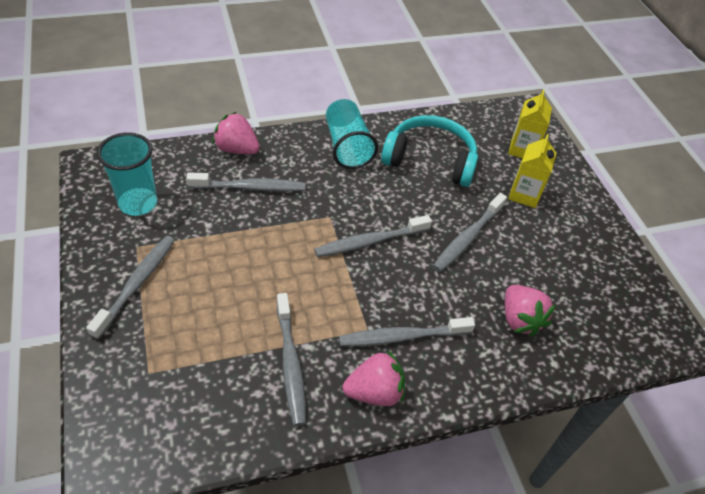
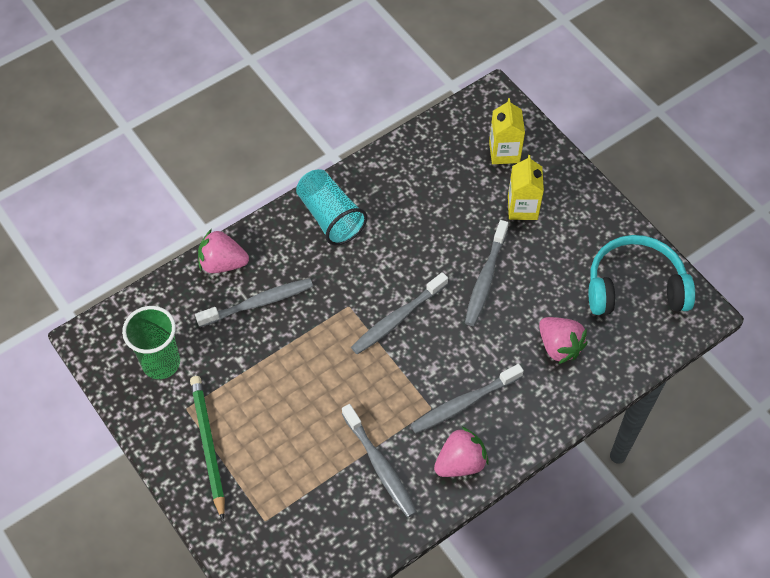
camera: 15 degrees left, 10 degrees up
(136, 284) = (208, 445): grey toothbrush -> green pencil
(138, 203) = (161, 363): turquoise cup -> green cup
(430, 159) = (418, 201): turquoise headphones -> turquoise headphones (635, 286)

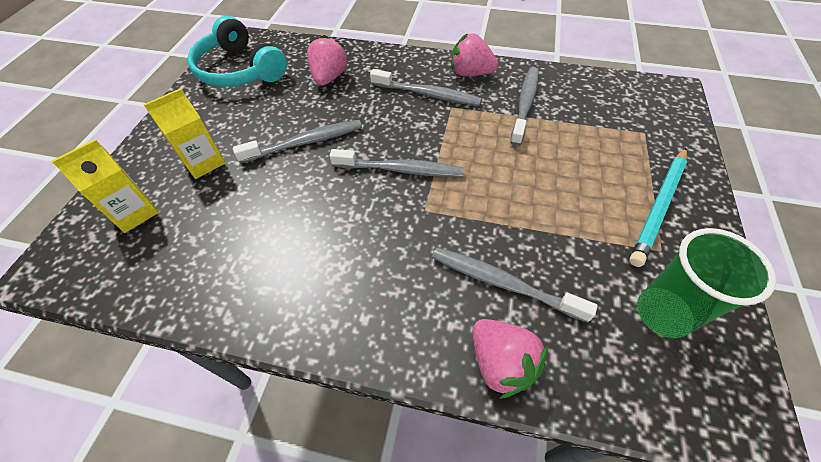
camera: 130 degrees left, 5 degrees down
(208, 445) = (659, 207): green pencil -> turquoise pencil
(330, 217) = (338, 303): turquoise cup -> none

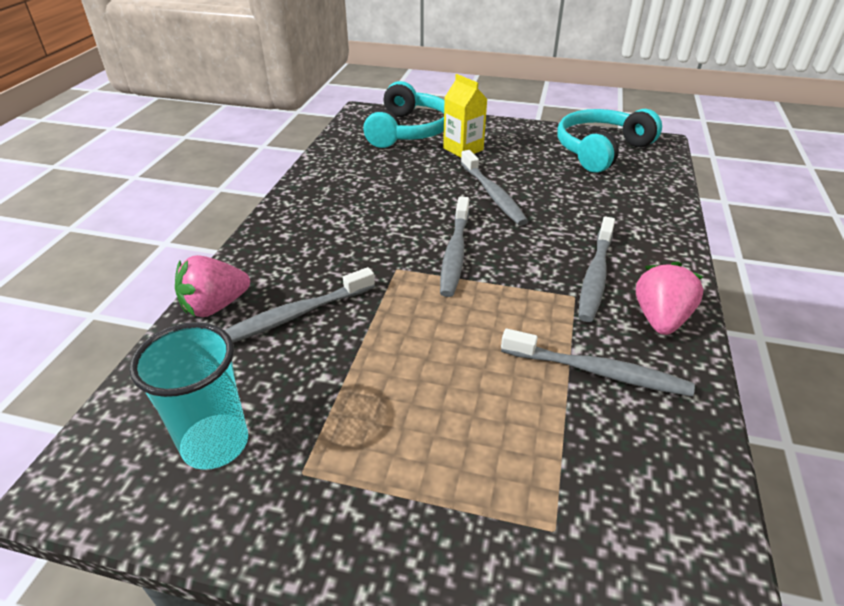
camera: 90 degrees right, 15 degrees down
(134, 213) = (409, 131): yellow carton -> turquoise headphones
(329, 77) = (606, 202): pink strawberry -> none
(503, 283) = (294, 316): grey toothbrush -> grey toothbrush turned 150 degrees counterclockwise
(659, 207) = (378, 495): turquoise pencil -> none
(662, 313) = (215, 444): green cup -> turquoise cup

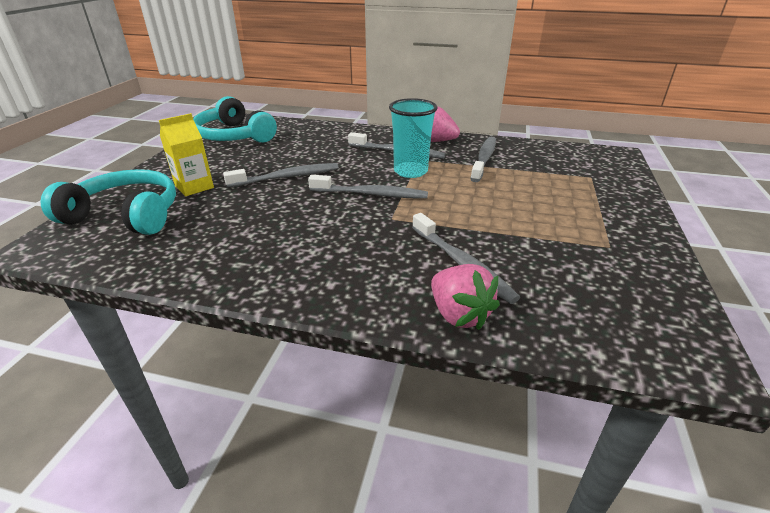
camera: 90 degrees left, 5 degrees down
(215, 444) = (613, 285): turquoise cup -> turquoise cup (410, 171)

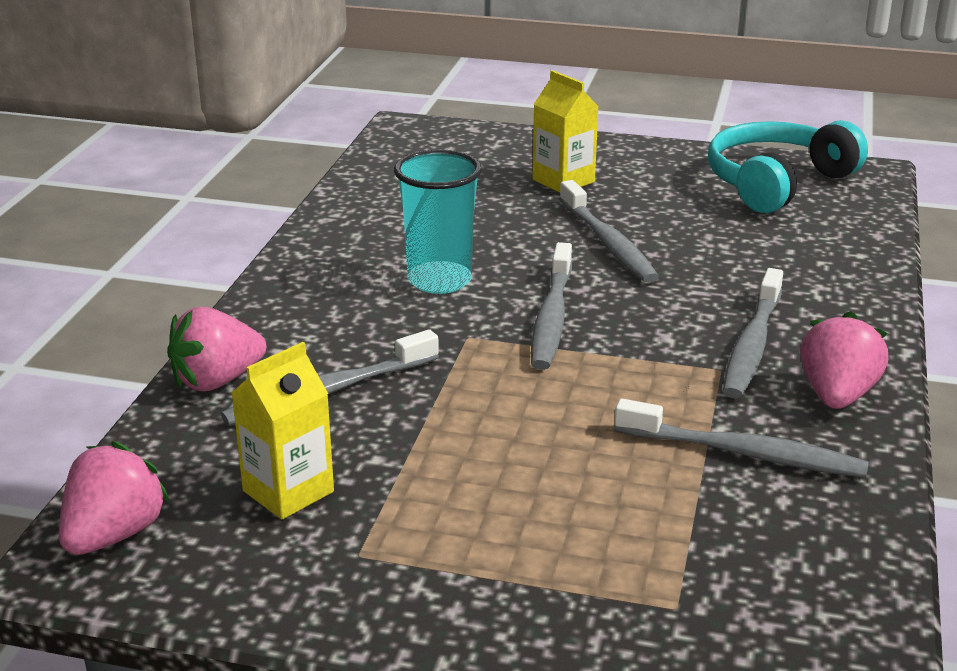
camera: 90 degrees right, 5 degrees down
(126, 215) = (478, 155): turquoise headphones -> none
(410, 171) = (655, 357): turquoise cup -> turquoise cup (439, 280)
(571, 272) = (288, 491): none -> yellow carton
(657, 341) = (114, 535): none -> pink strawberry

